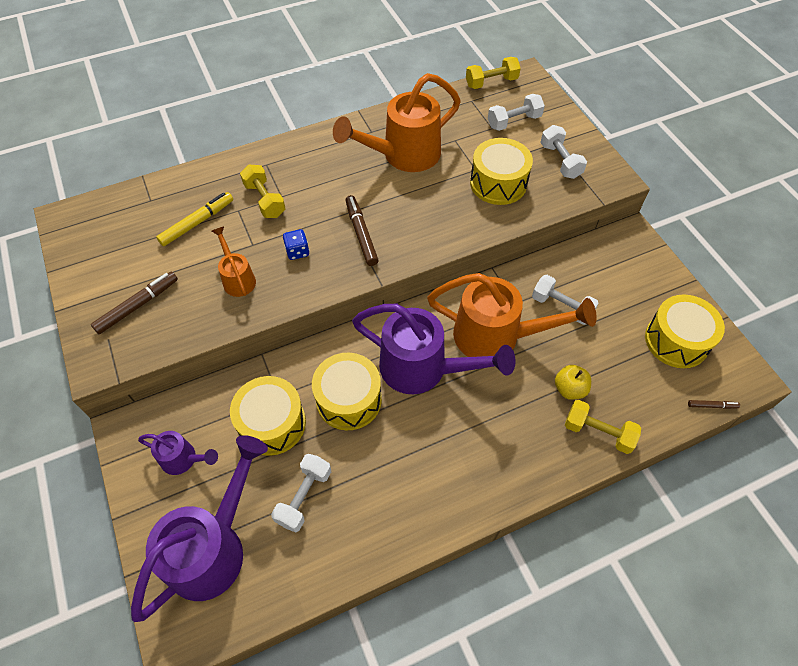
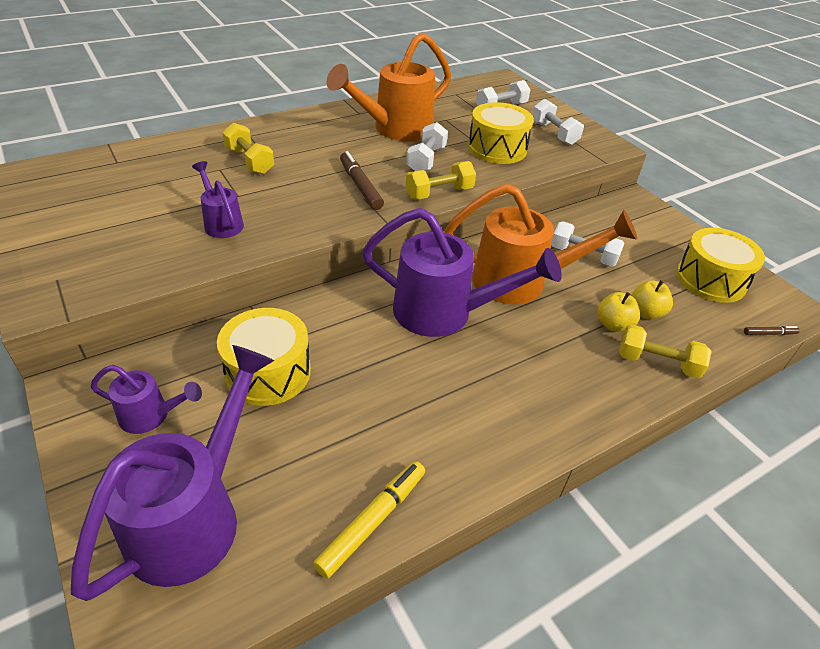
camera: 10 degrees left, 15 degrees down
(138, 306) = (97, 248): brown marker -> none
(197, 223) = (172, 179): yellow marker -> yellow marker (373, 521)
(237, 279) = (221, 223): orange watering can -> purple watering can
(297, 251) = (290, 200): blue dice -> none
(304, 497) = (316, 448): white dumbbell -> white dumbbell (426, 160)
(349, 399) = (361, 345): yellow drum -> none
(491, 82) = (472, 83): yellow dumbbell -> yellow dumbbell (439, 193)
(603, 376) = (646, 312): none -> yellow apple

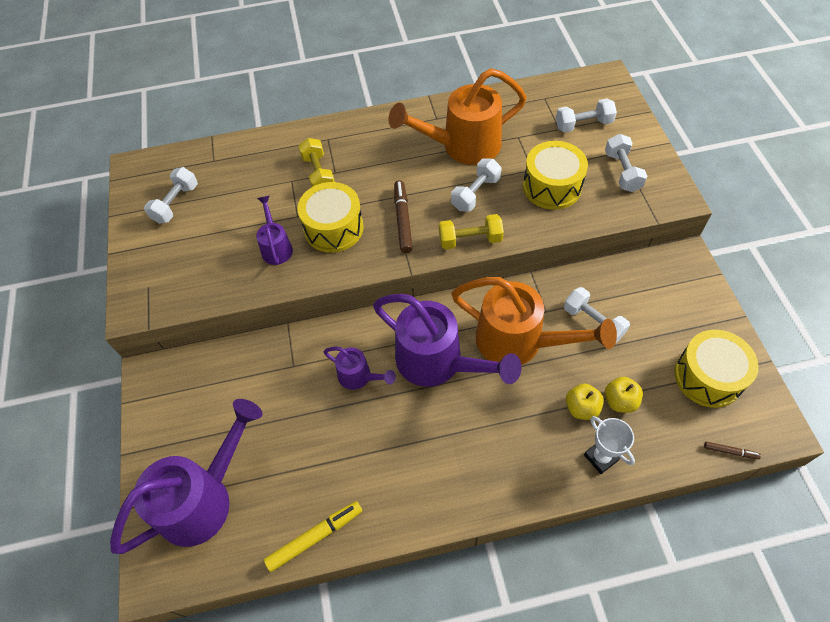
camera: 25 degrees right, 15 degrees up
(77, 201) = (176, 203): none -> white dumbbell
(150, 416) = (194, 411): purple watering can -> purple watering can (358, 377)
(268, 372) = (282, 391): yellow drum -> yellow drum (333, 228)
(657, 363) = (601, 457): yellow dumbbell -> white trophy

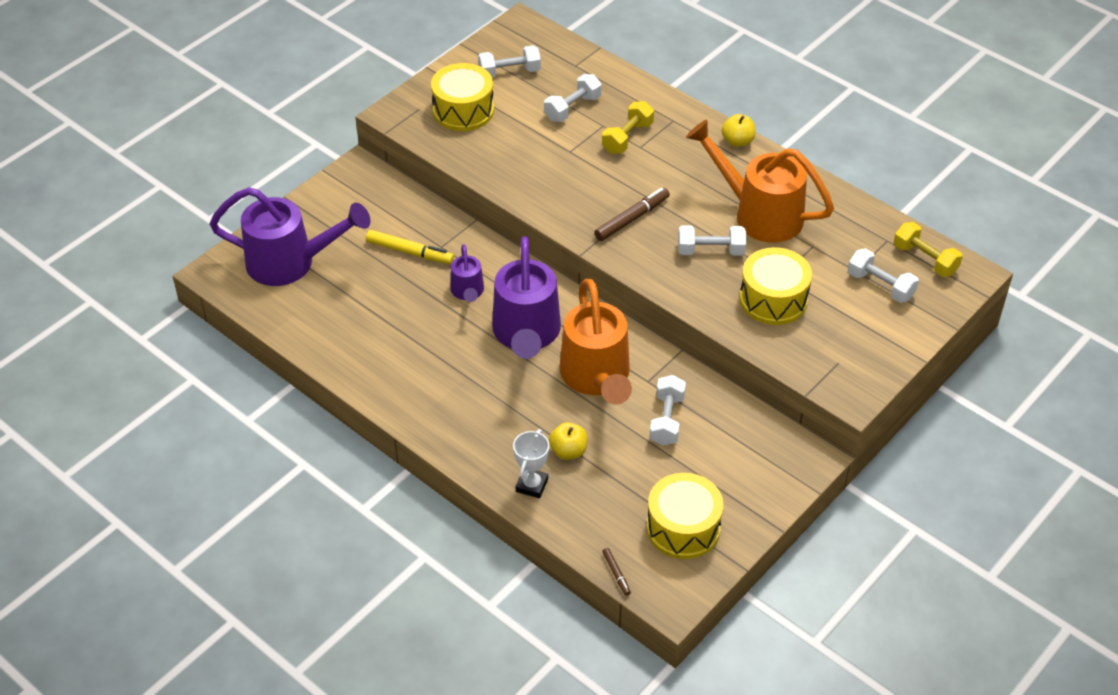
camera: 50 degrees right, 10 degrees down
(276, 247) = (526, 157): purple watering can -> none
(315, 537) = (314, 342): yellow marker -> yellow marker (410, 252)
(333, 228) = (579, 180): yellow drum -> yellow drum (463, 110)
(470, 240) = (653, 274): yellow dumbbell -> yellow dumbbell (925, 259)
(620, 401) = (599, 475): yellow apple -> yellow apple (737, 141)
(622, 172) = (846, 342): white dumbbell -> white dumbbell (572, 108)

